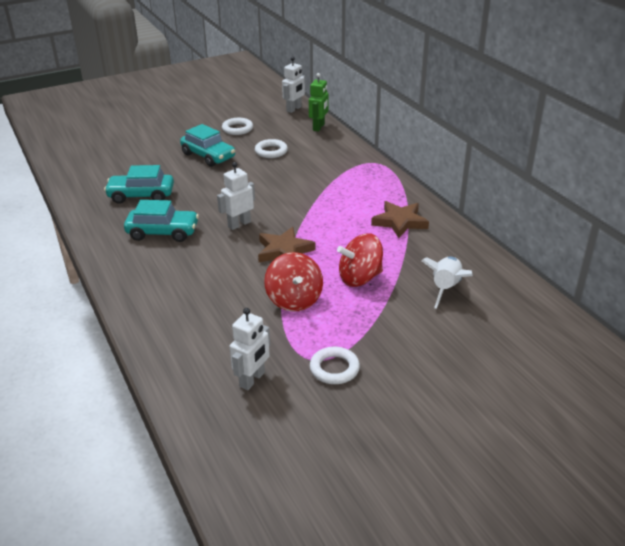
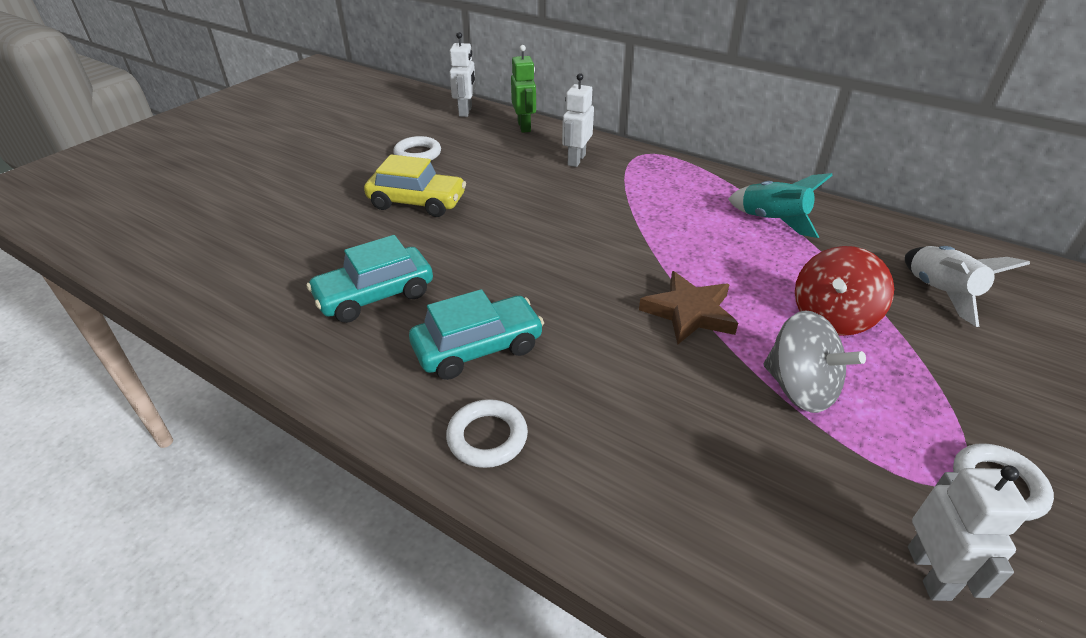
camera: 30 degrees left, 5 degrees up
(208, 156) = (417, 202): turquoise car -> yellow car
(239, 224) = (579, 293): white robot -> white robot (576, 160)
(271, 151) = (499, 173): white ring -> white ring (487, 437)
(294, 300) = (800, 388): red spinning top -> grey spinning top
(400, 222) = (772, 221): brown star -> turquoise rocket

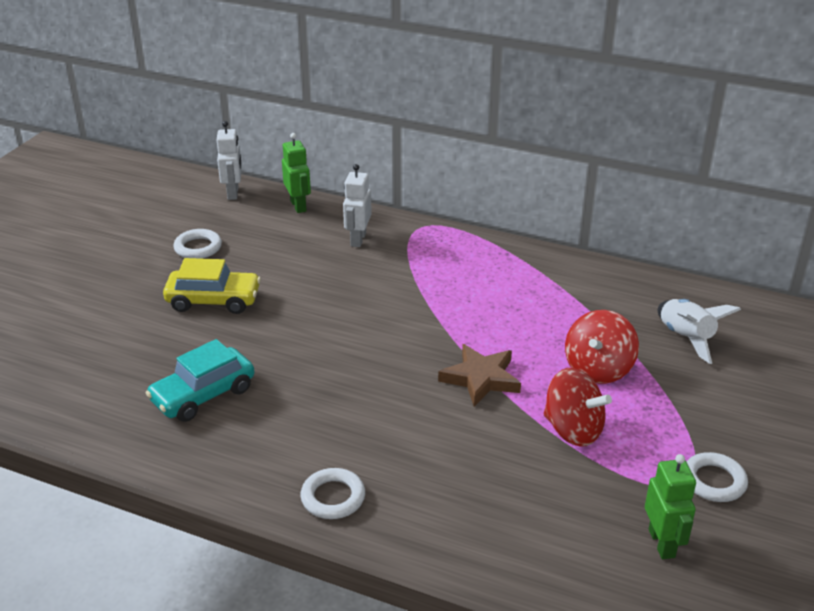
camera: 10 degrees left, 5 degrees down
(478, 348) = (308, 429): turquoise car -> none
(772, 221) = (546, 285): turquoise rocket -> none
(800, 388) = (573, 430): grey spinning top -> red spinning top
(929, 573) = (662, 543): white robot -> green robot

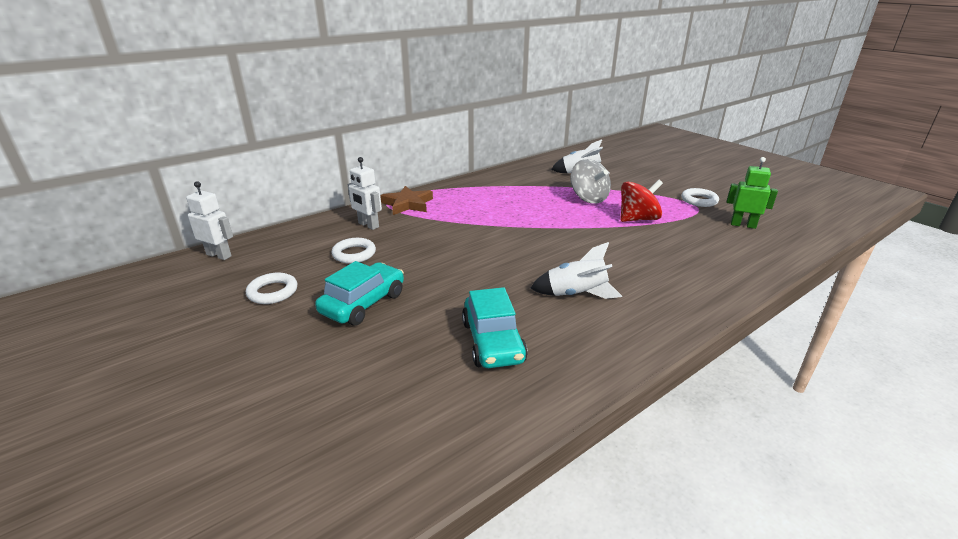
camera: 60 degrees left, 5 degrees down
(213, 300) = (363, 303): yellow car -> turquoise car
(298, 206) = (288, 234): green robot -> none
(325, 424) = (576, 294): none -> white rocket
(333, 497) = (661, 313): white ring -> white ring (354, 254)
(481, 378) = (569, 229): brown star -> brown star (407, 204)
(598, 369) = (588, 198): red spinning top -> grey spinning top

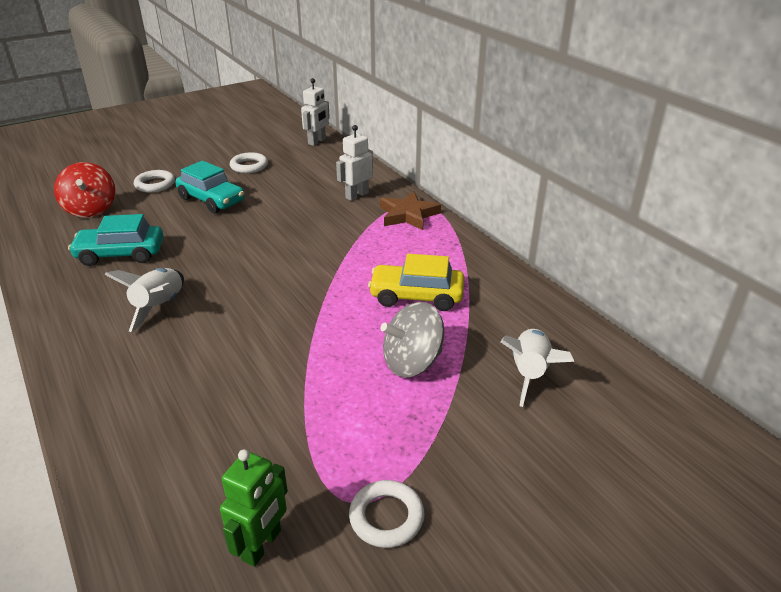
camera: 95 degrees right, 5 degrees up
(354, 254) = (297, 192): white ring -> white ring (155, 184)
(521, 199) = (416, 296): none -> yellow car
(637, 219) = (323, 401): red spinning top -> red spinning top (91, 209)

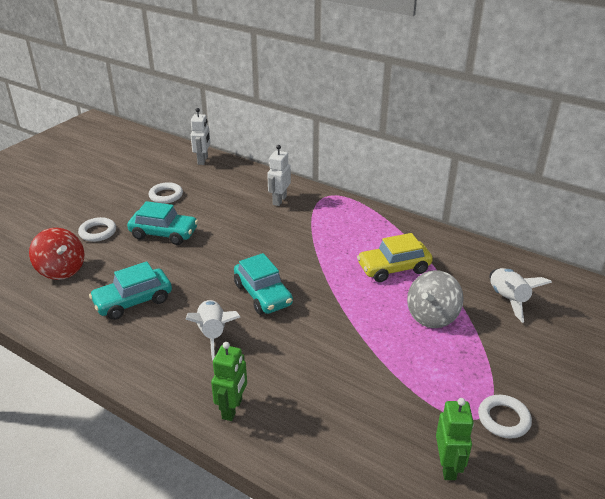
camera: 25 degrees left, 0 degrees up
(102, 387) = (232, 409): none -> green robot
(247, 283) = (263, 294): none -> turquoise car
(408, 215) = (332, 207): brown star -> none

